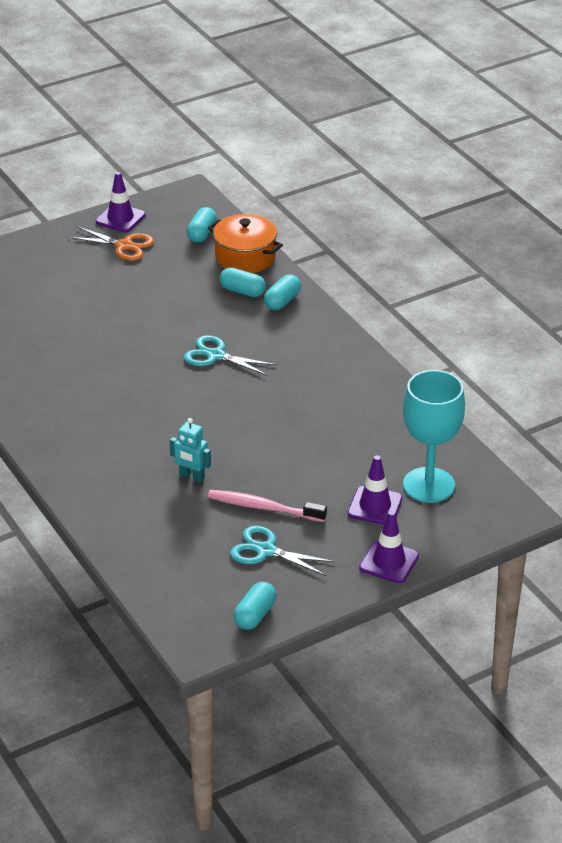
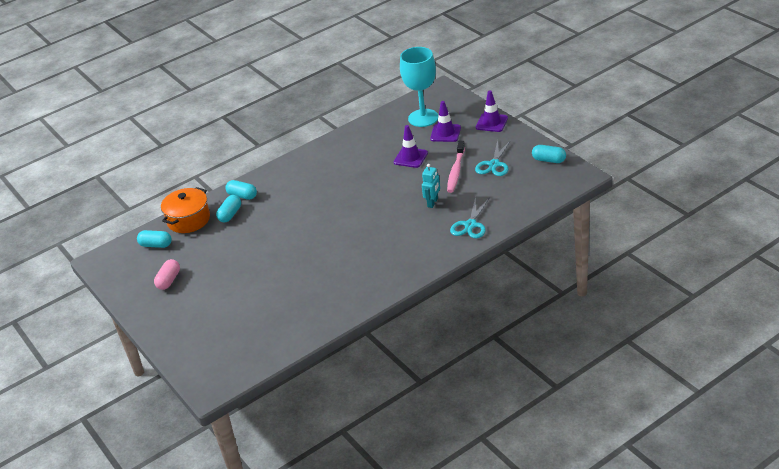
camera: 90 degrees left, 0 degrees up
(120, 218) = (130, 289): purple traffic cone -> purple traffic cone (410, 158)
(124, 246) = (169, 280): orange scissors -> pink capsule
(216, 356) = (305, 214): turquoise scissors -> turquoise scissors (470, 225)

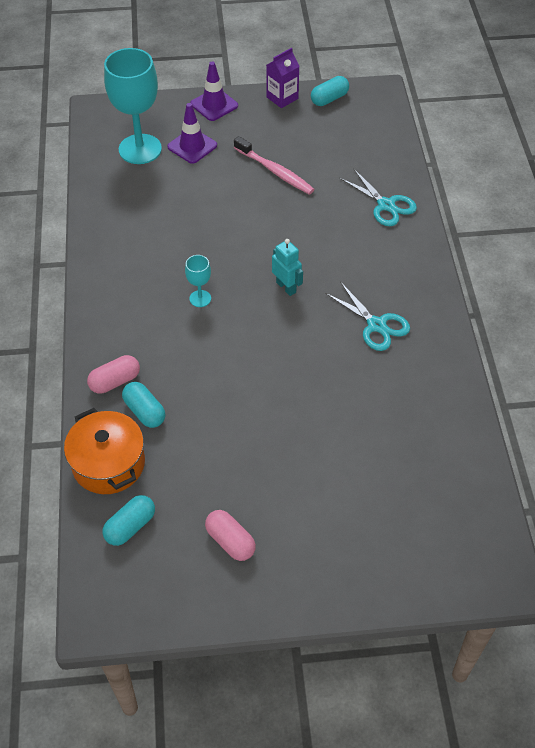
camera: 65 degrees left, 15 degrees up
(242, 196) = (115, 381): turquoise capsule -> pink capsule
(325, 194) = (200, 298): none -> turquoise goblet
(410, 158) = (208, 194): purple traffic cone -> none
(433, 203) = (315, 215): turquoise robot -> turquoise robot (286, 287)
(494, 164) = (294, 139): turquoise scissors -> turquoise scissors (376, 325)
(528, 143) = (282, 98): none -> purple carton

